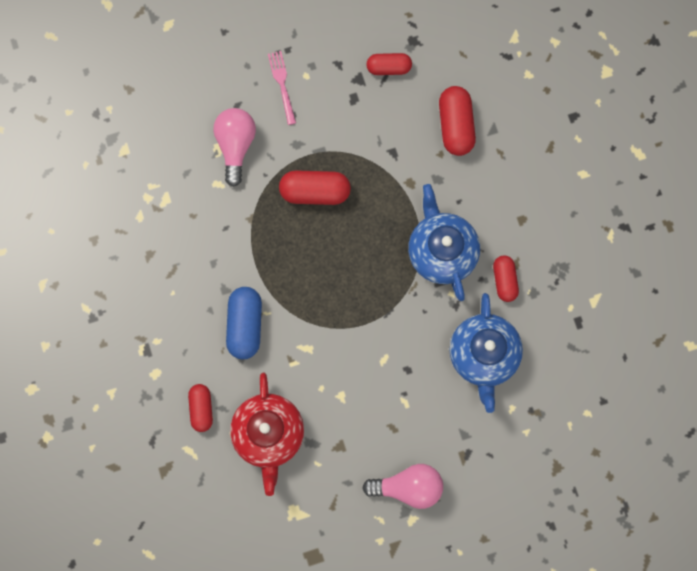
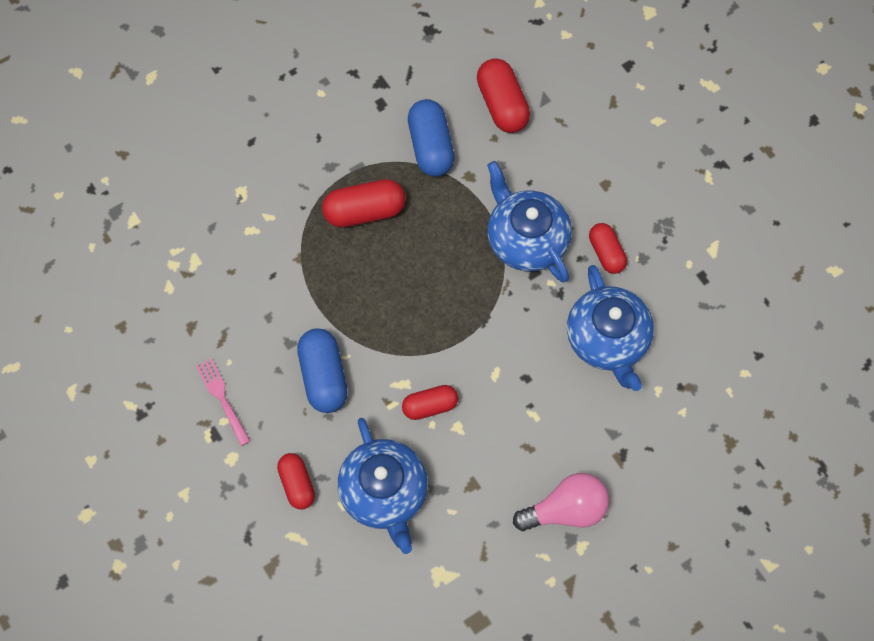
camera: 15 degrees left, 10 degrees down
(235, 145) = (261, 184): pink light bulb -> none
(268, 434) = (384, 493): red teapot -> blue teapot
(282, 84) = (296, 108): pink fork -> pink fork (222, 398)
(385, 148) = (431, 146): none -> blue capsule
(388, 67) = (410, 63): red capsule -> red capsule (430, 406)

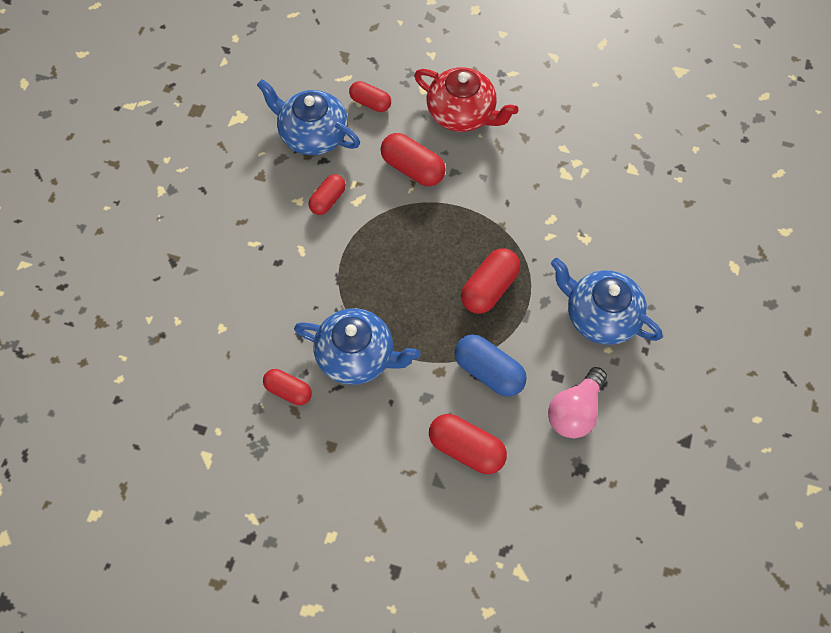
camera: 140 degrees right, 5 degrees down
(222, 398) = (462, 114): pink fork -> red teapot
(323, 376) = (412, 169): blue capsule -> red capsule
(566, 509) = (187, 203): pink light bulb -> pink light bulb (575, 412)
(607, 340) = (239, 328): blue teapot -> blue teapot (600, 316)

